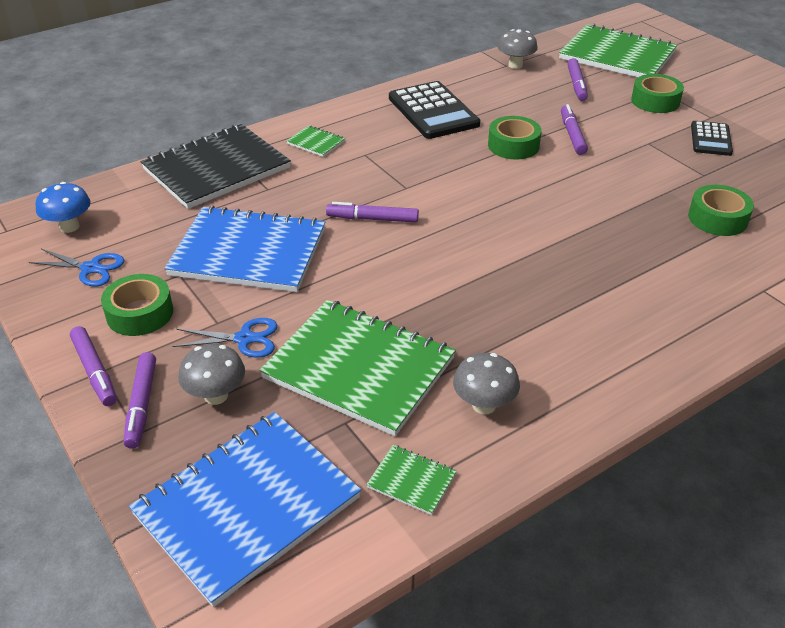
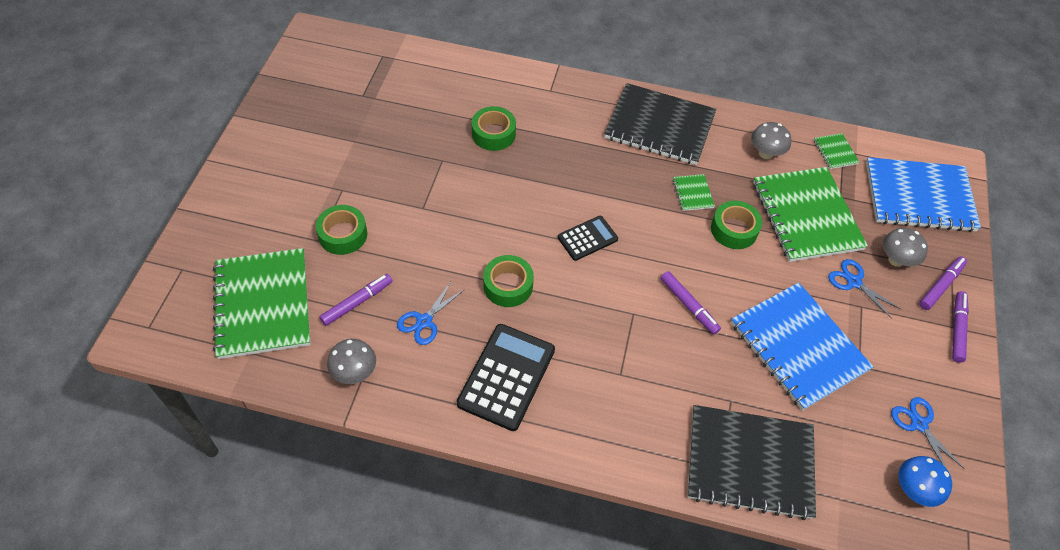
camera: 135 degrees left, 15 degrees up
(140, 313) = (906, 352): green tape -> green tape (734, 230)
(316, 142) = (641, 424): green notebook -> green notebook (693, 193)
(525, 101) = (424, 321): none -> blue scissors
(572, 135) = (454, 258): purple marker -> none
(622, 341) = (659, 126): none -> black notebook
(710, 139) = (382, 176): black calculator -> black calculator (587, 238)

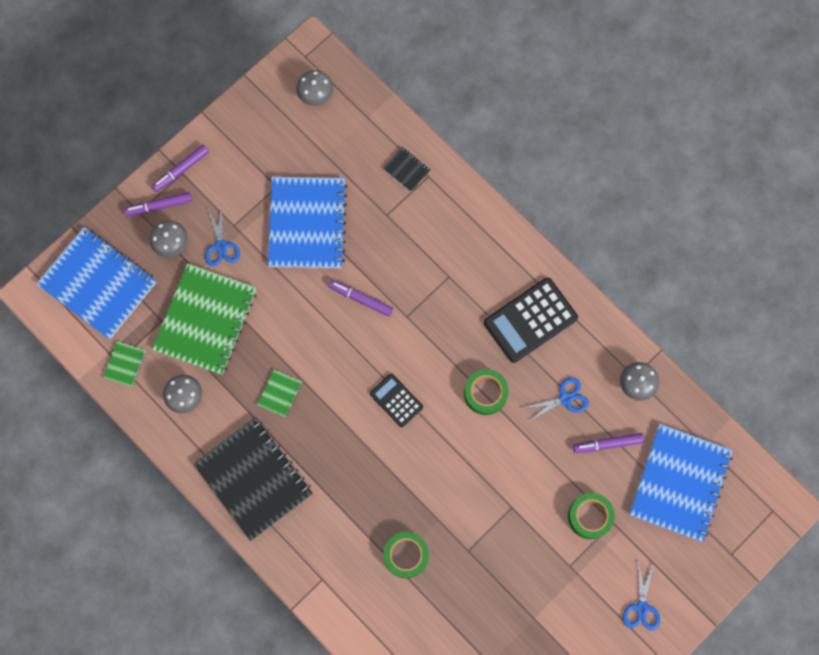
camera: 145 degrees left, 20 degrees up
(263, 304) = (679, 483): green notebook -> blue notebook
(587, 238) = (396, 400): black calculator -> black calculator turned 45 degrees clockwise
(688, 305) = (361, 299): purple marker -> purple marker turned 60 degrees counterclockwise
(734, 230) = (274, 341): green tape -> none
(750, 462) = (406, 170): black notebook -> black notebook, size x0.41
(913, 489) = (316, 95): blue mushroom -> grey mushroom
(919, 424) = (273, 128): blue scissors -> blue scissors (641, 607)

